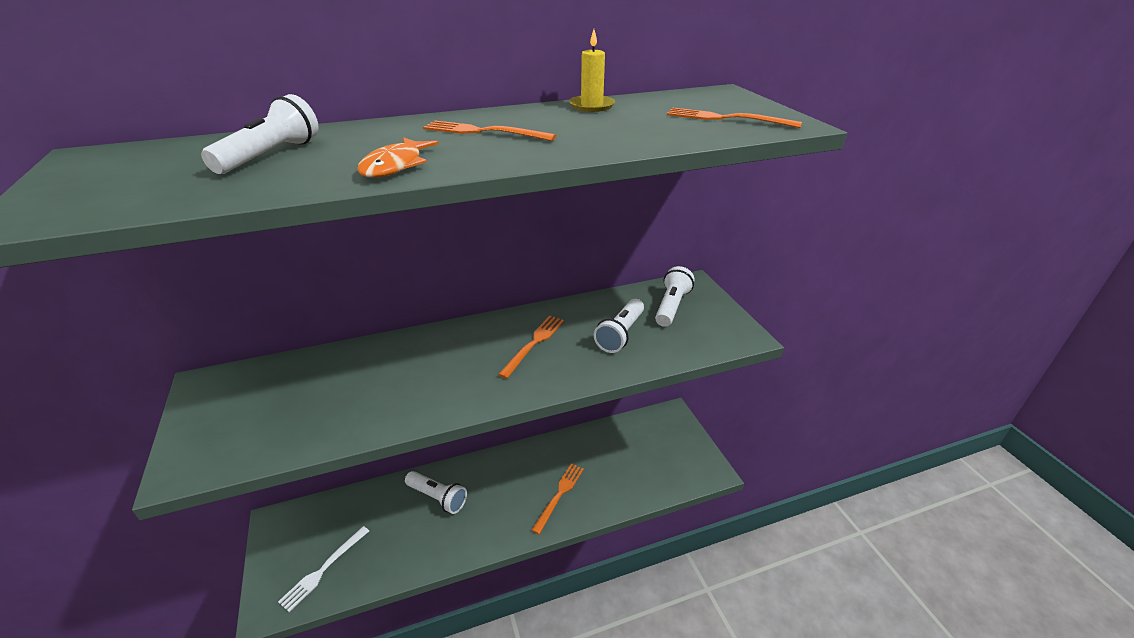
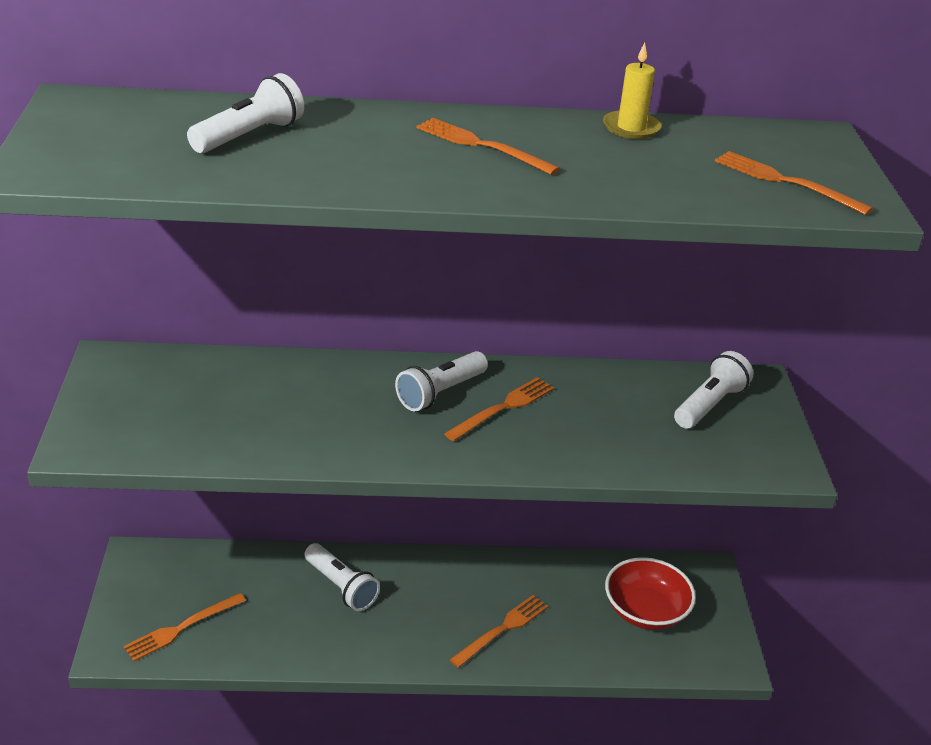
camera: 15 degrees right, 0 degrees up
(324, 569) = (182, 628): white fork -> orange fork
(395, 166) = (370, 176): orange fish -> none
(620, 334) = (621, 424): white flashlight -> white flashlight (440, 393)
(646, 452) = (645, 610): none -> red bowl

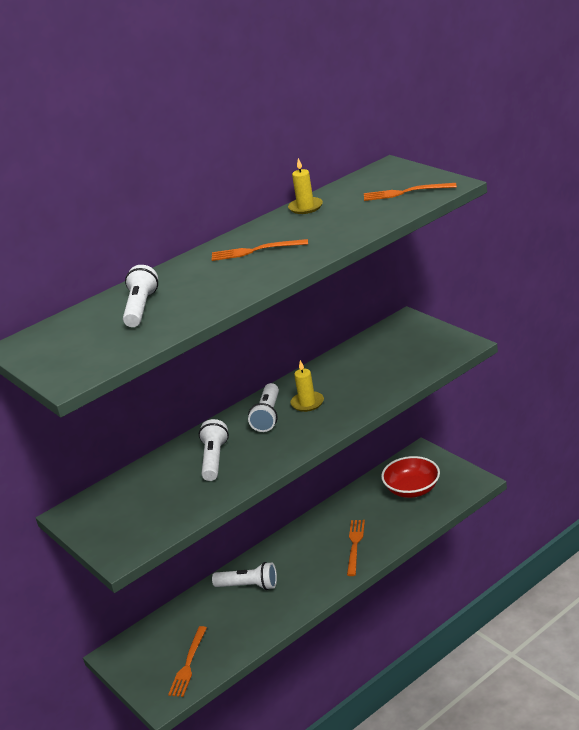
camera: 30 degrees left, 5 degrees down
(503, 408) = (307, 403): orange fork -> yellow candle
(709, 404) = (397, 342): white flashlight -> white flashlight (214, 459)

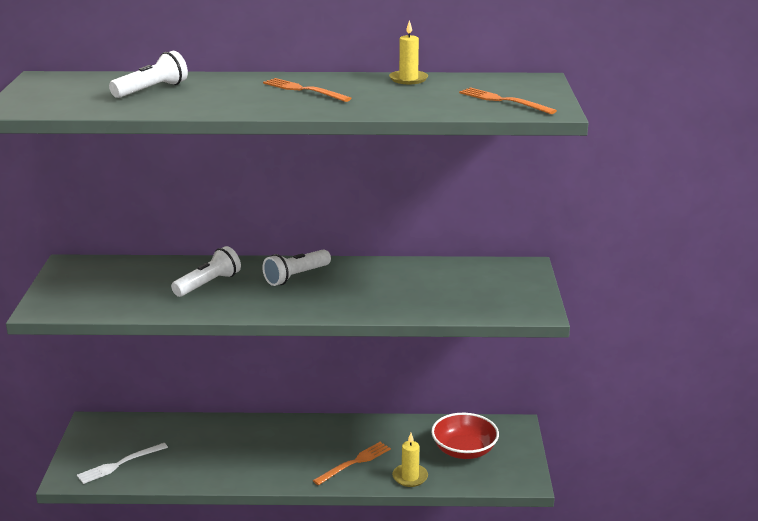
camera: 35 degrees right, 5 degrees down
(188, 664) = (120, 464): orange fork -> white fork
(249, 586) = (238, 438): white flashlight -> none
(307, 403) = (339, 284): yellow candle -> yellow candle (410, 477)

